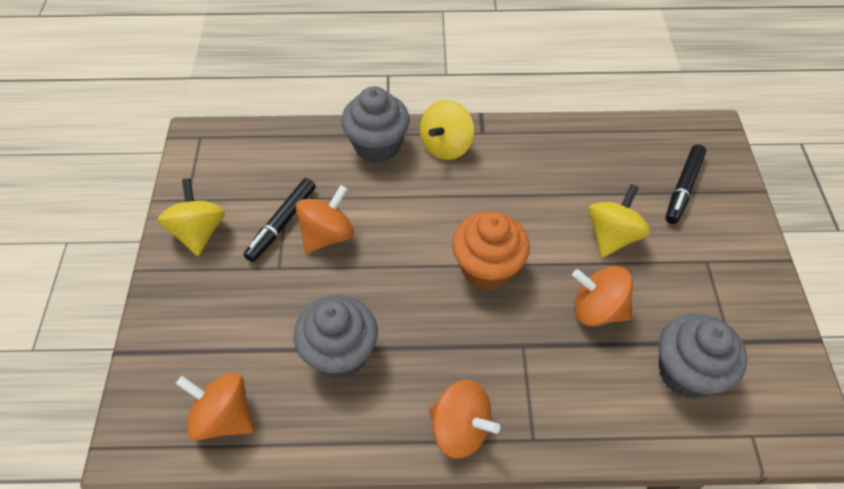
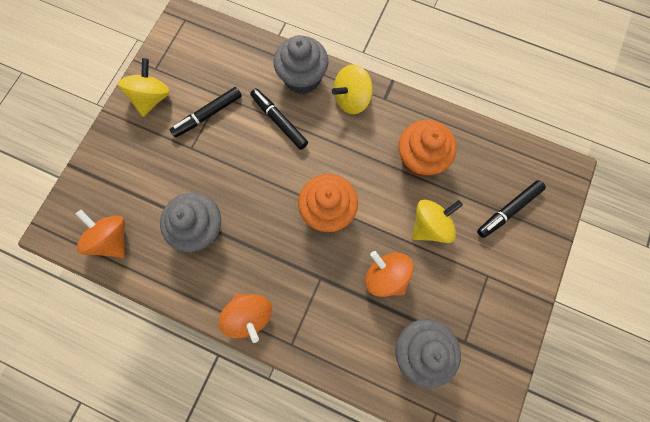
camera: 25 degrees right, 20 degrees up
(327, 235) = (233, 137): orange spinning top -> none
(374, 198) = (279, 121): none -> black marker
(558, 175) = (419, 159): none -> orange cupcake

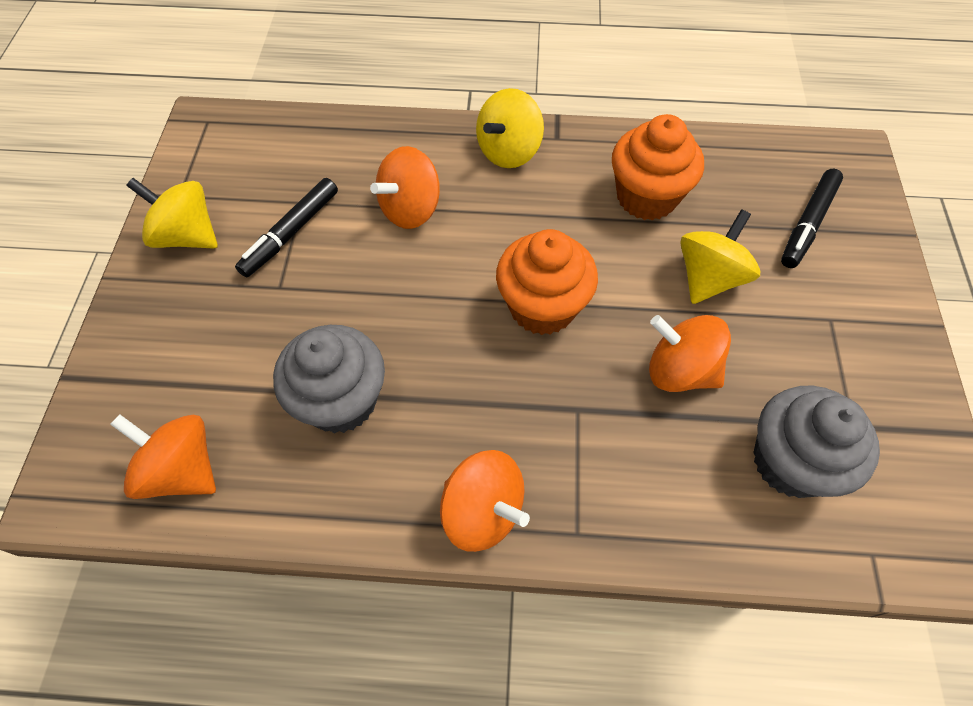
camera: 20 degrees left, 15 degrees down
(152, 98) = (187, 236): yellow spinning top -> yellow spinning top turned 60 degrees counterclockwise
(279, 121) = (410, 209): black marker -> orange spinning top
(302, 78) = (422, 146): grey cupcake -> none

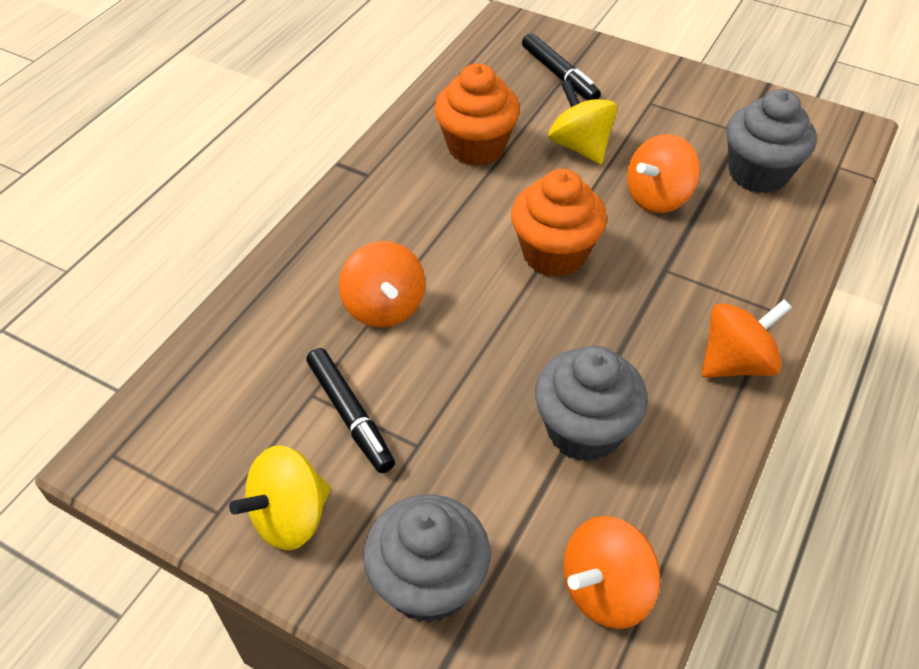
camera: 65 degrees left, 10 degrees down
(155, 342) = (428, 583): none -> grey cupcake
(509, 151) = (360, 212): yellow spinning top -> none

